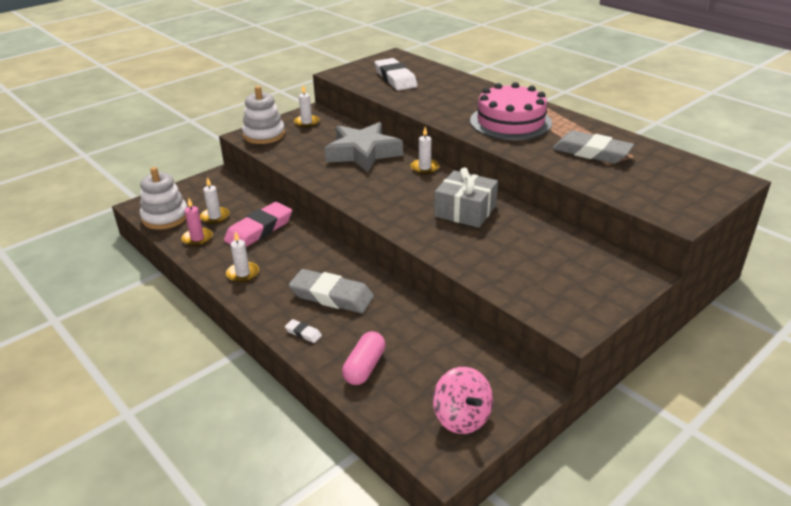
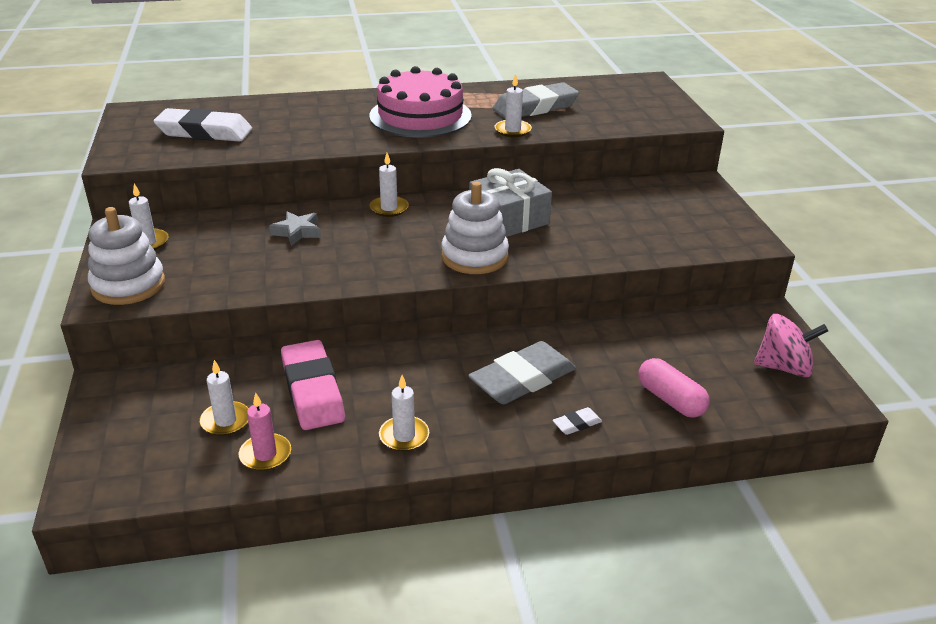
camera: 60 degrees left, 0 degrees up
(165, 217) = (160, 473): white stacking toy -> white stacking toy (474, 257)
(363, 153) = (297, 232): grey star -> grey star, size x0.45
(539, 156) = (512, 130): none -> white candle

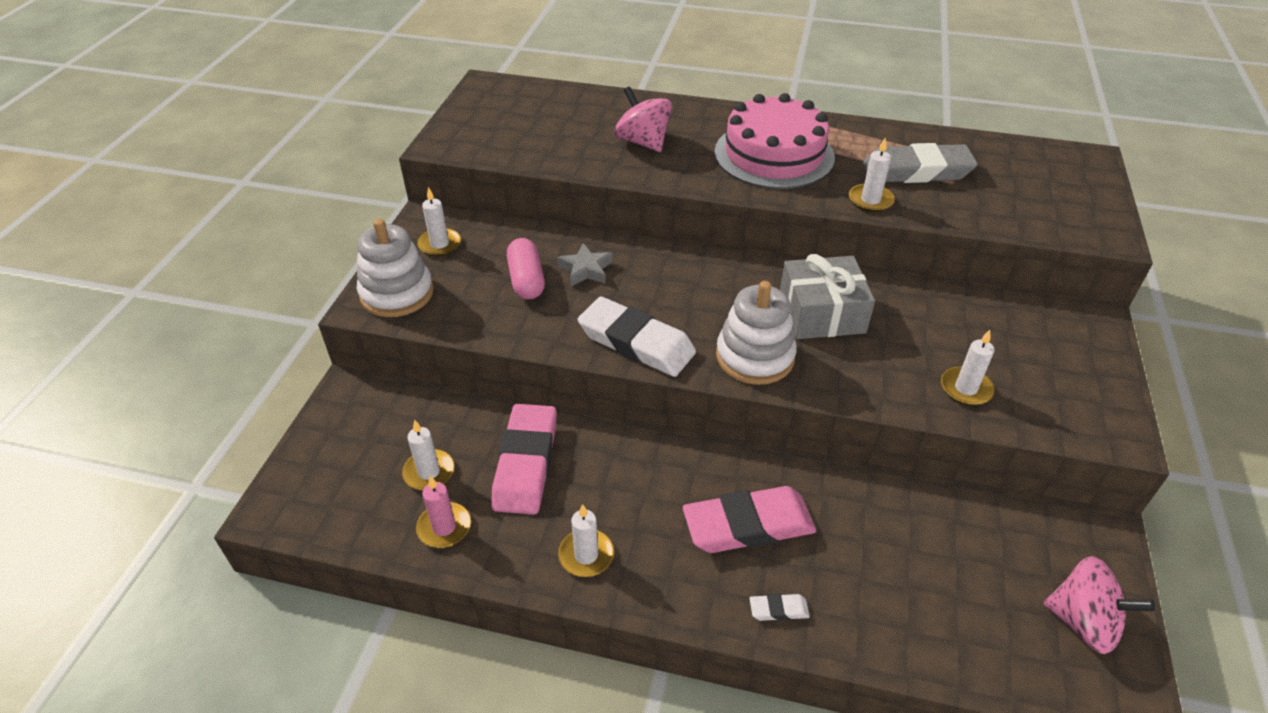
camera: 25 degrees right, 10 degrees up
(204, 132) = (538, 128): white eraser -> white eraser (636, 343)
(306, 126) = (643, 142): none -> pink spinning top
(389, 208) = (696, 262): white candle -> white candle (965, 388)
(522, 379) = (748, 525): grey eraser -> pink eraser
(670, 400) = (908, 617): pink capsule -> pink capsule (526, 280)

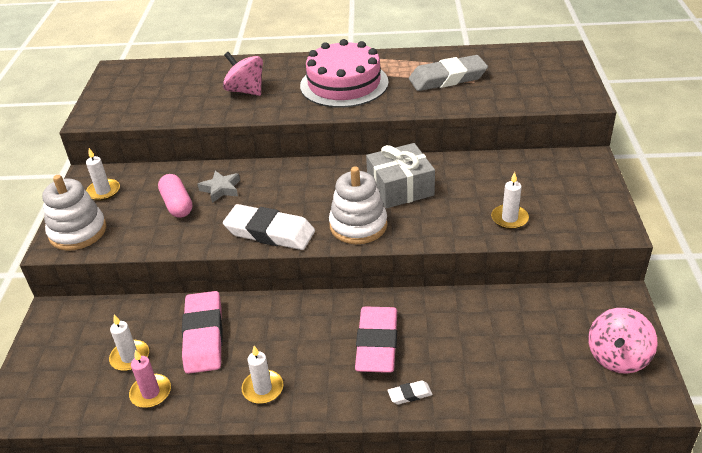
camera: 10 degrees left, 5 degrees down
(748, 525) = (377, 344): pink eraser -> pink eraser turned 60 degrees counterclockwise
(870, 200) = (418, 103): white candle -> none
(1083, 622) = (617, 357): pink spinning top -> pink spinning top turned 105 degrees clockwise

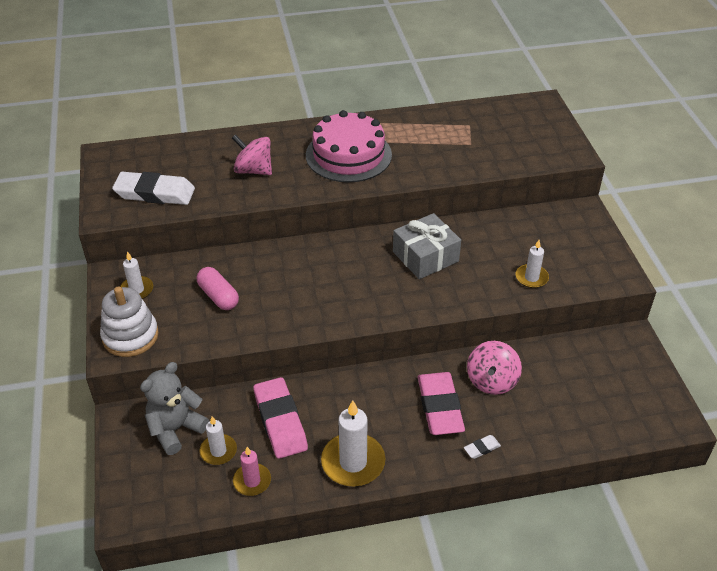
camera: 15 degrees left, 5 degrees up
(98, 330) = (175, 429): none -> grey teddy bear
(221, 189) = (255, 275): grey star -> none
(263, 388) = (353, 462): white candle -> white candle, size x1.71
(270, 232) = (320, 315): white eraser -> white eraser (155, 193)
(358, 225) = (400, 299): white stacking toy -> none
(447, 78) = (445, 141): grey eraser -> none
(617, 357) = (641, 391): pink spinning top -> pink spinning top (492, 381)

